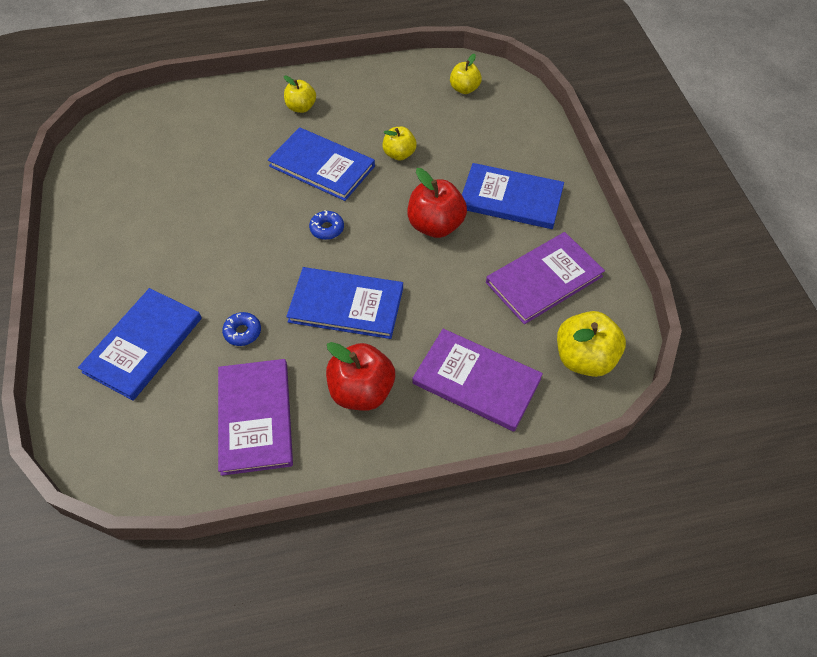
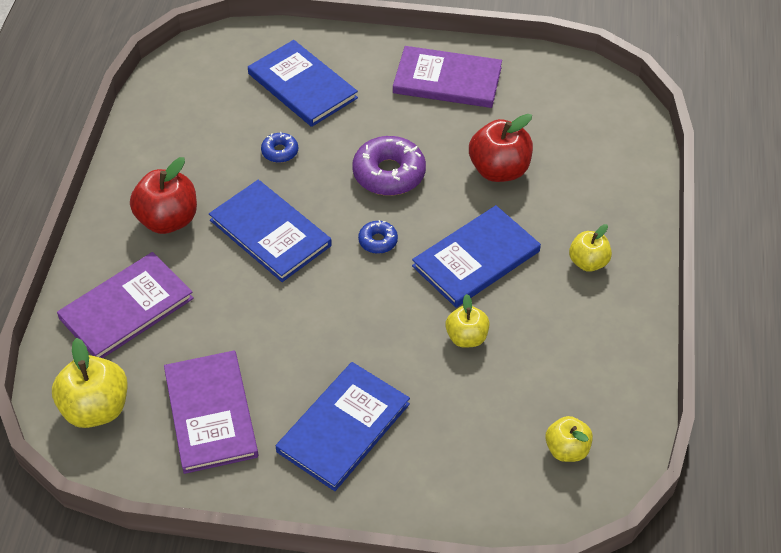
camera: 110 degrees right, 5 degrees down
(246, 243) = (389, 174): none -> purple donut
(255, 417) = (186, 144): purple book -> purple book (447, 80)
(346, 305) = (270, 233): blue book -> blue book turned 75 degrees counterclockwise
(435, 225) = (337, 338): red apple -> red apple (499, 170)

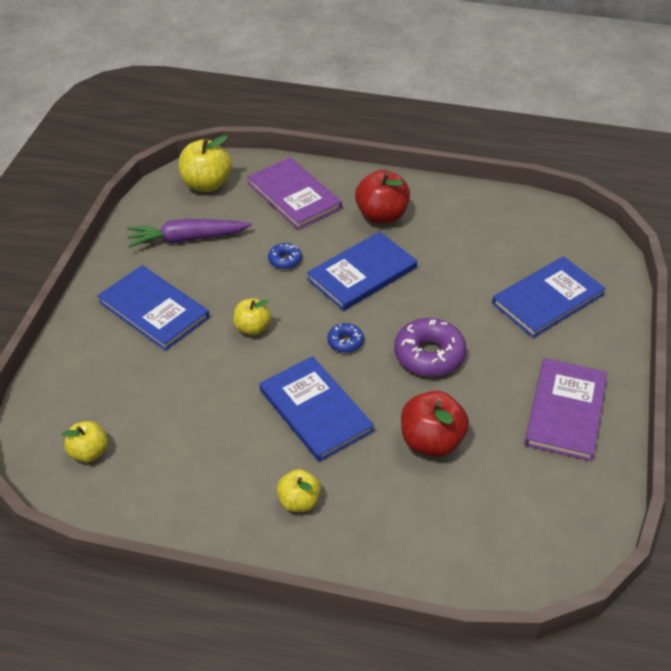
camera: 95 degrees right, 5 degrees down
(211, 413) = (187, 239): purple book -> purple carrot
(280, 152) = (459, 281): blue donut -> blue donut (285, 260)
(466, 337) = (225, 394): yellow apple -> yellow apple (252, 328)

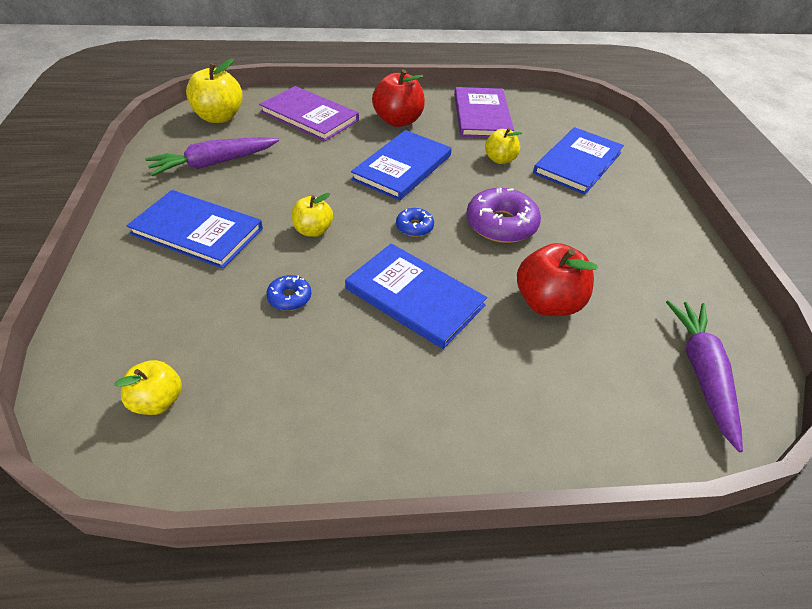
camera: 20 degrees left, 0 degrees up
(285, 260) = (322, 167): blue donut -> blue donut (289, 297)
(299, 501) = (441, 399): yellow apple -> yellow apple (500, 159)
(534, 535) = (702, 374): none -> purple carrot
(565, 411) = (652, 249): purple book -> purple book (481, 115)

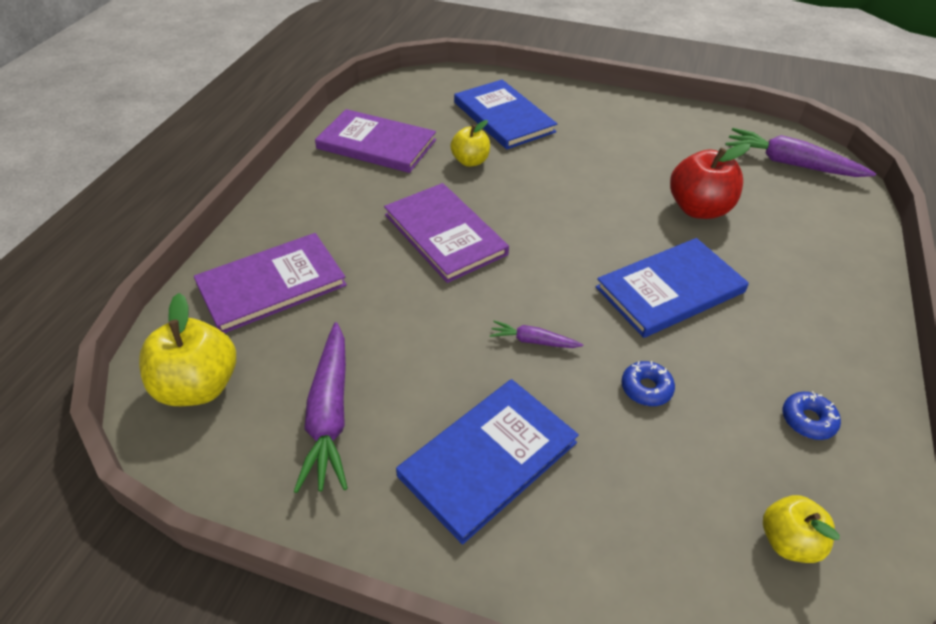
camera: 65 degrees left, 0 degrees up
(313, 230) = (533, 341): yellow apple -> purple carrot
(398, 121) = (343, 209): red apple -> none
(402, 167) = (445, 234): blue book -> purple book
(414, 227) = (560, 257): blue donut -> blue donut (808, 420)
(501, 224) = (579, 197): purple donut -> none

